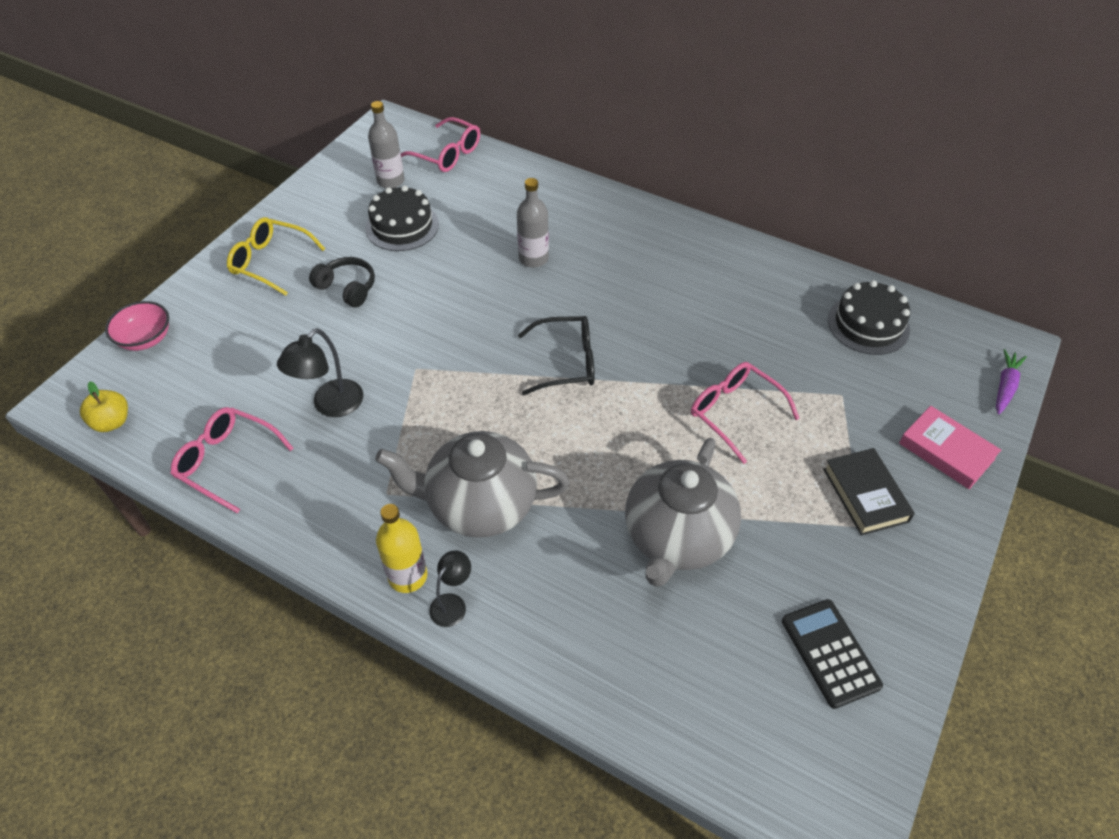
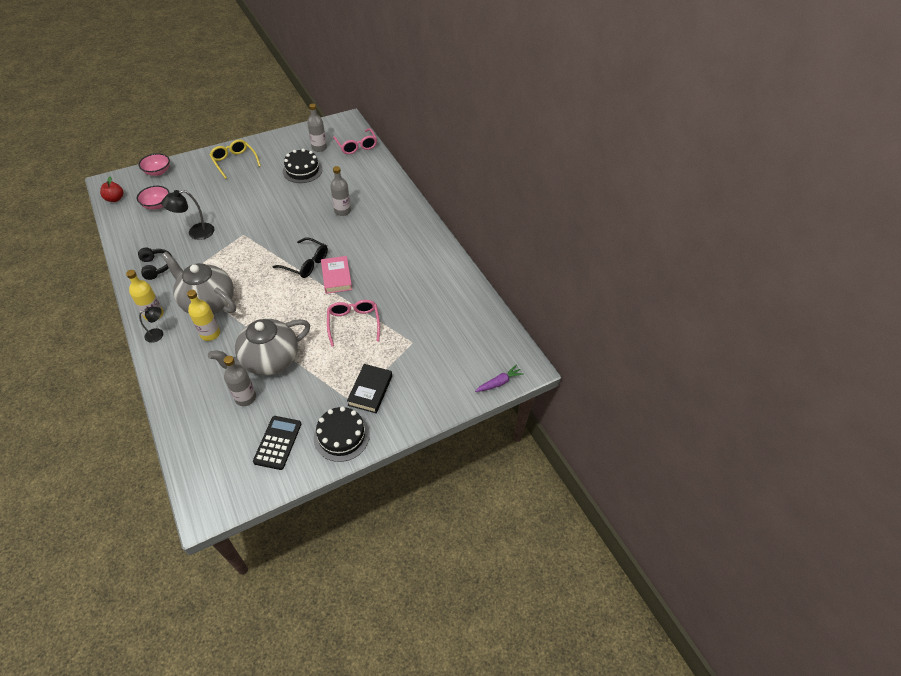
camera: 30 degrees right, 0 degrees up
(112, 422) = (115, 199): yellow apple -> red apple
(207, 394) = (157, 205): none -> pink bowl
(227, 461) = (137, 235): pink glasses -> none
(347, 288) = (252, 187): black headphones -> black headphones (156, 267)
(539, 552) = (210, 334): none -> yellow bottle
(707, 617) = (245, 398): none -> grey bottle
(868, 324) = (464, 318): black cake -> black cake (341, 436)
(946, 451) = (432, 394): pink book -> pink book (336, 277)

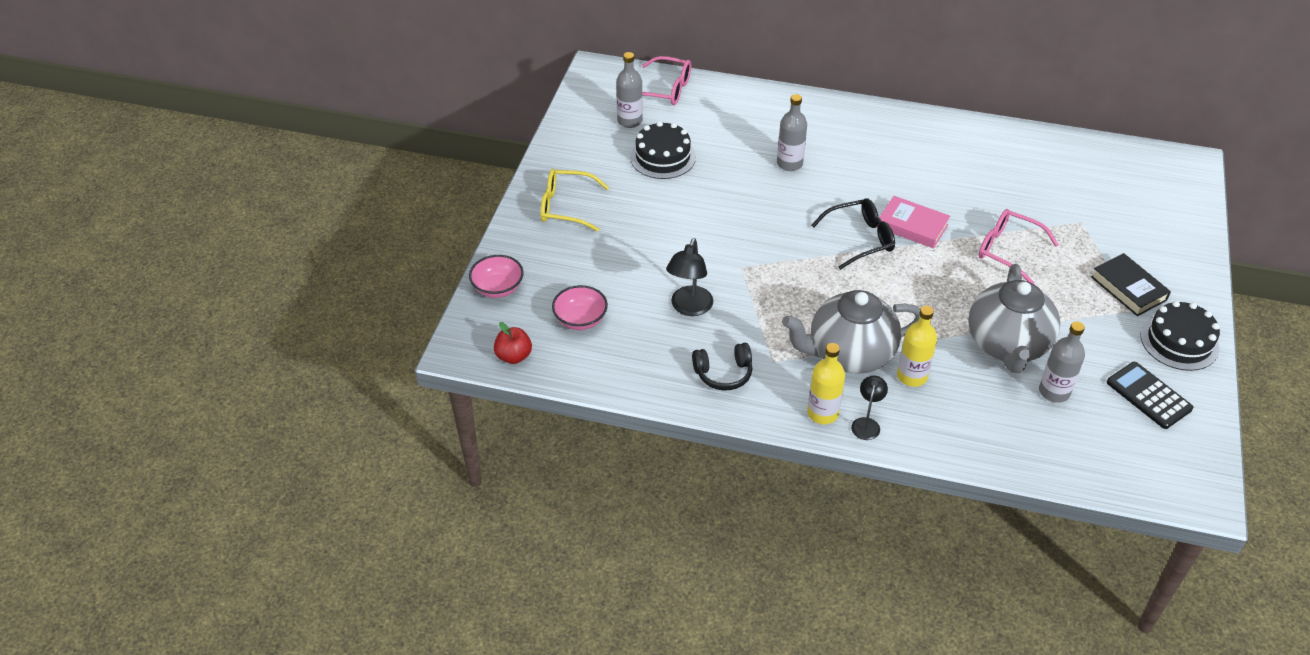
camera: 45 degrees left, 5 degrees down
(156, 267) = (723, 373): black headphones -> black headphones turned 150 degrees clockwise
(499, 382) = (1196, 193): purple carrot -> none

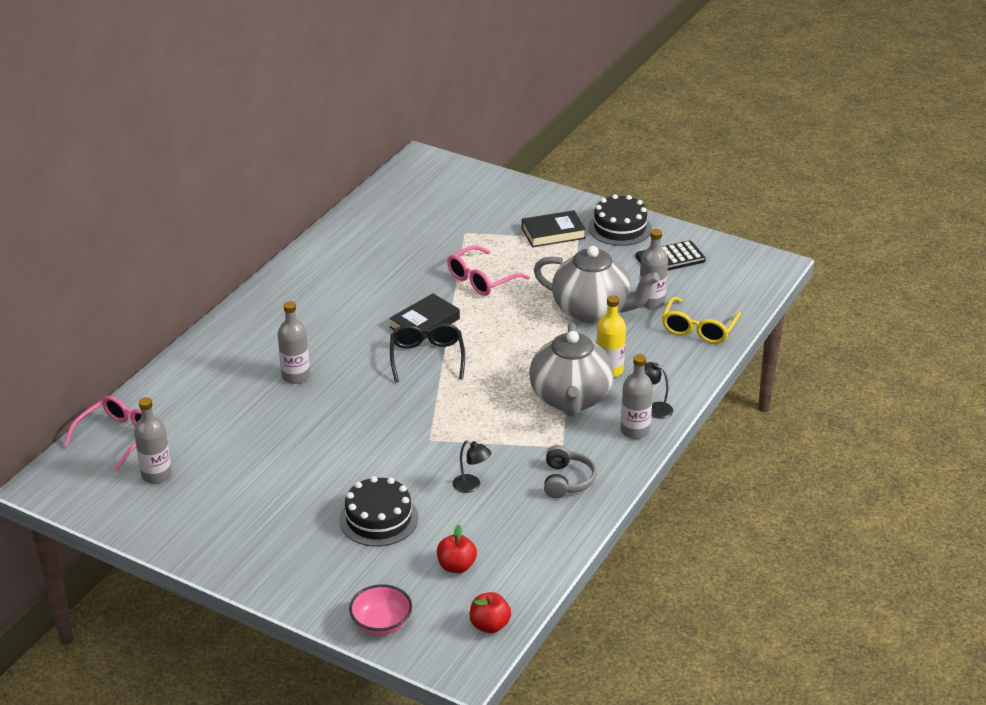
camera: 75 degrees left, 10 degrees down
(565, 207) = (275, 549): yellow glasses -> yellow glasses (698, 329)
(580, 320) = (456, 566): pink bowl -> red apple
(663, 157) = (234, 461): black cake -> black cake (378, 519)
(689, 308) = (471, 486): black lamp -> black lamp, size x0.63
(723, 373) = (566, 480): black headphones -> grey headphones
(822, 413) = (635, 430): yellow bottle -> grey bottle
(912, 226) = (425, 323): pink book -> black book

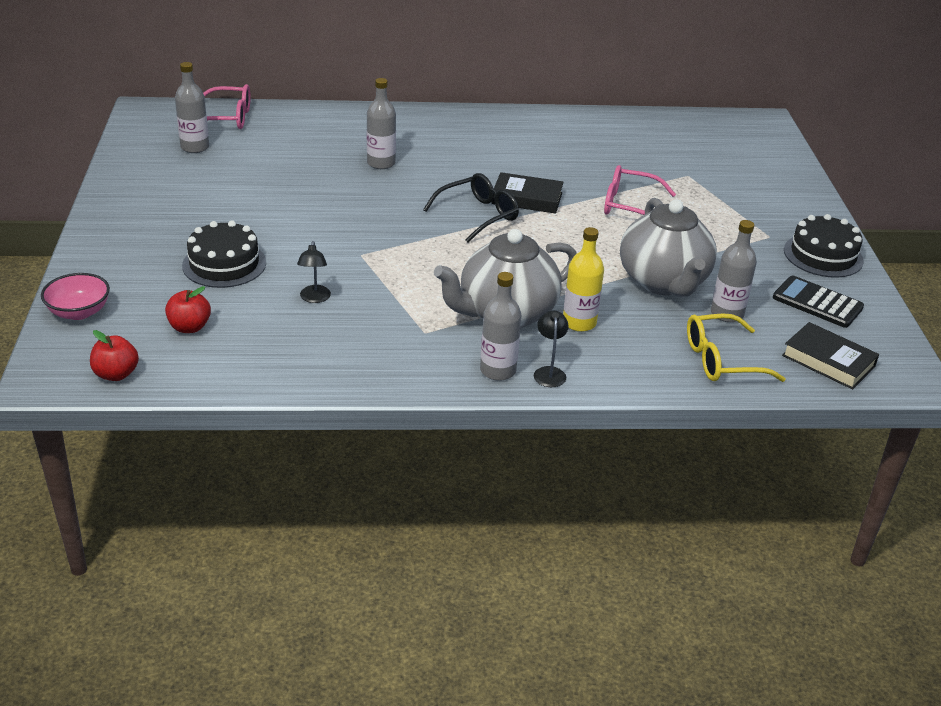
camera: 55 degrees right, 0 degrees up
(553, 233) = (756, 220): black book -> black book (828, 361)
(566, 480) = (374, 352): grey headphones -> none

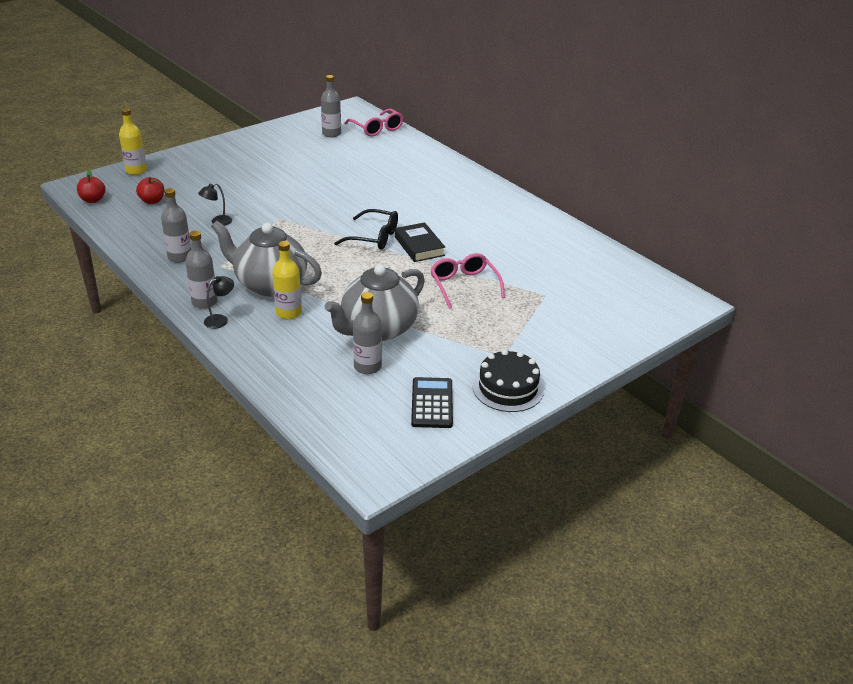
camera: 55 degrees right, 0 degrees up
(79, 312) = (136, 170): pink bowl -> yellow bottle
(224, 264) = (222, 186): black cake -> none
(381, 163) = (392, 187): grey bottle -> grey bottle (180, 257)
(721, 360) = (304, 381): yellow glasses -> none
(828, 361) = (355, 429): black book -> none

